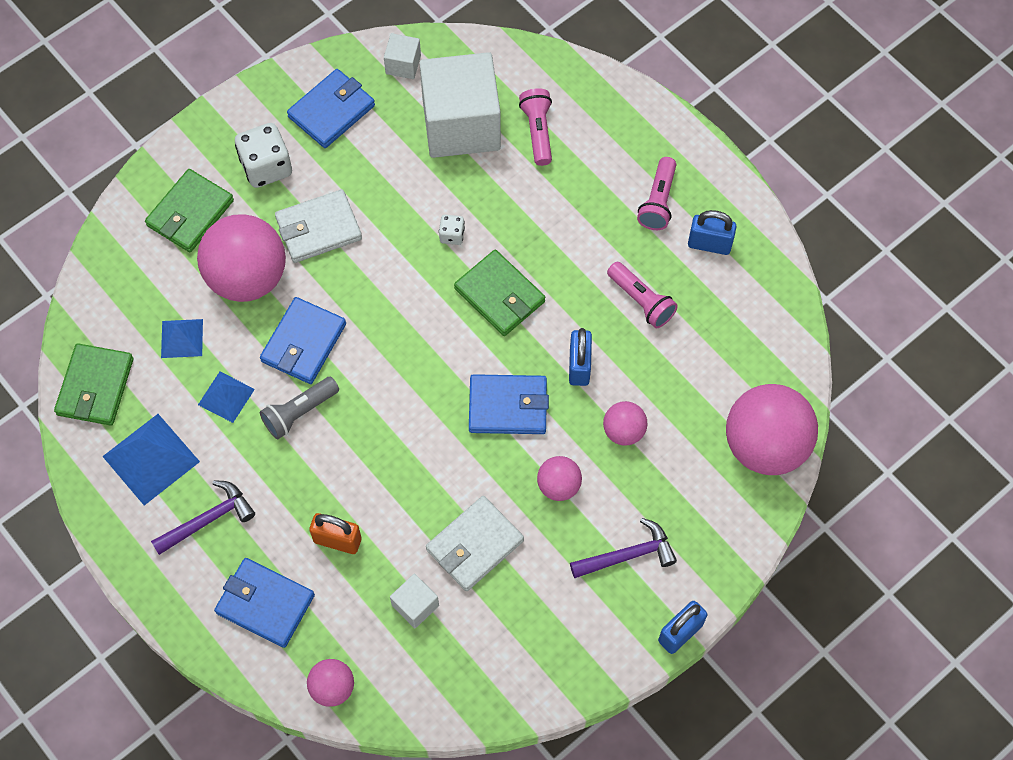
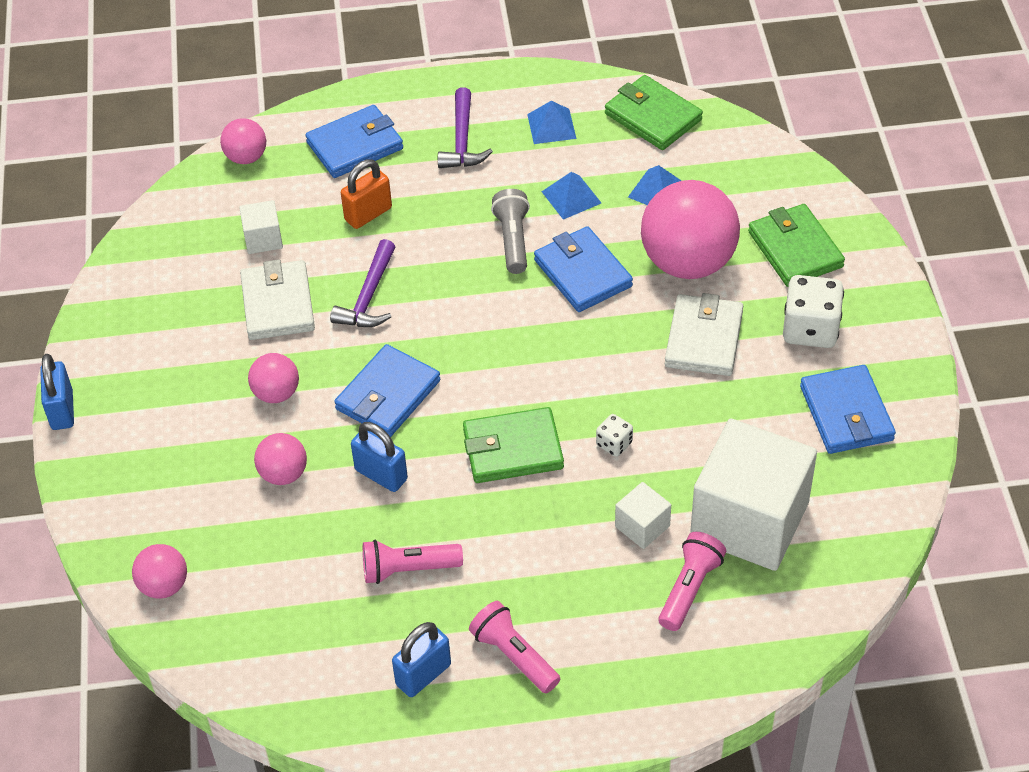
camera: 125 degrees right, 15 degrees down
(151, 458) = (551, 126): blue pyramid -> blue pyramid, size x0.61
(403, 64) = (869, 506): white cube -> white cube (642, 526)
(538, 132) = (689, 588): pink flashlight -> pink flashlight turned 90 degrees counterclockwise
(627, 555) = (165, 410): purple hammer -> purple hammer (369, 296)
(765, 445) = (164, 585): pink ball -> pink ball, size x0.49

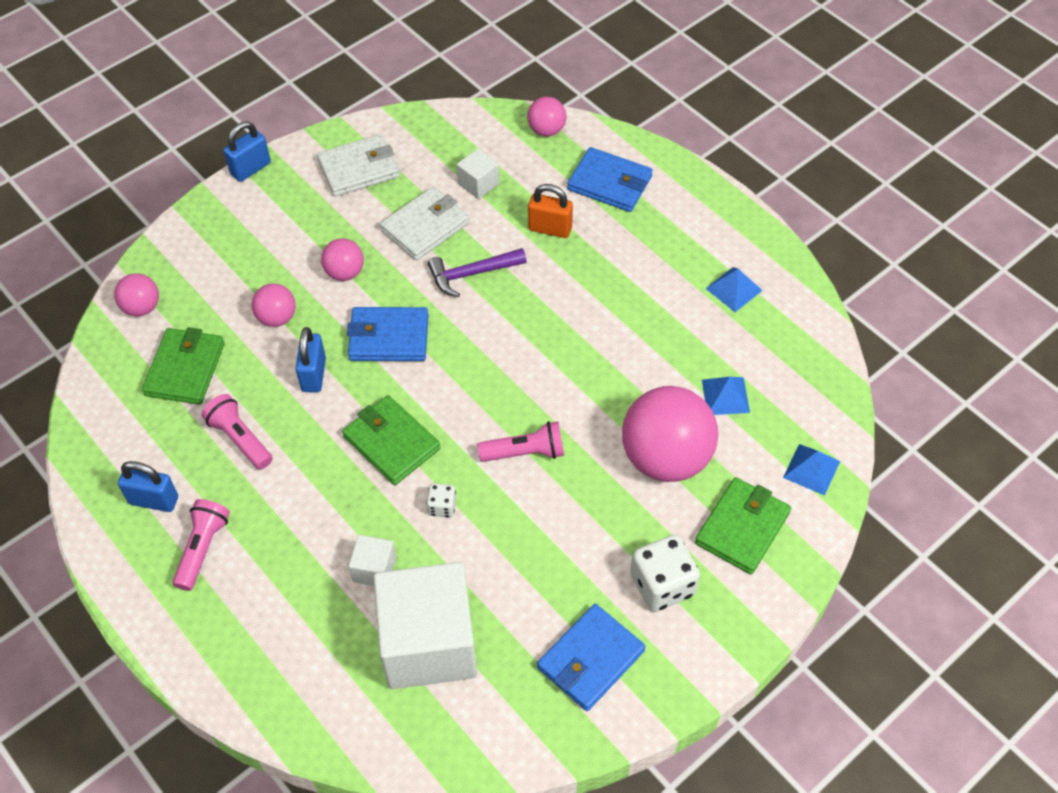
camera: 55 degrees right, 5 degrees up
(462, 140) = (670, 242): purple hammer -> none
(513, 240) = (595, 330): grey flashlight -> none
(571, 197) = (670, 342): blue pyramid -> blue pyramid (811, 469)
(582, 273) = (597, 393): blue wallet -> none
(653, 117) = (803, 350): green wallet -> green wallet (185, 369)
(689, 588) = (335, 635): pink flashlight -> pink flashlight (525, 452)
(703, 339) = (593, 512): white wallet -> white wallet (359, 169)

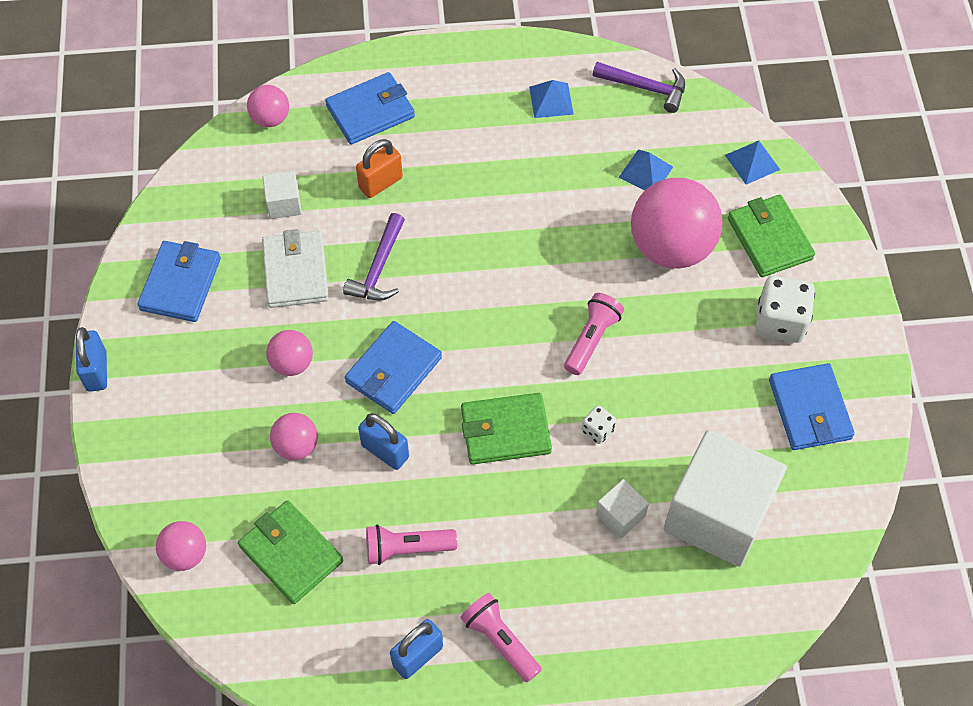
camera: 55 degrees left, 5 degrees up
(359, 169) = (180, 284): white wallet -> blue wallet
(811, 346) = (645, 88): none -> purple hammer

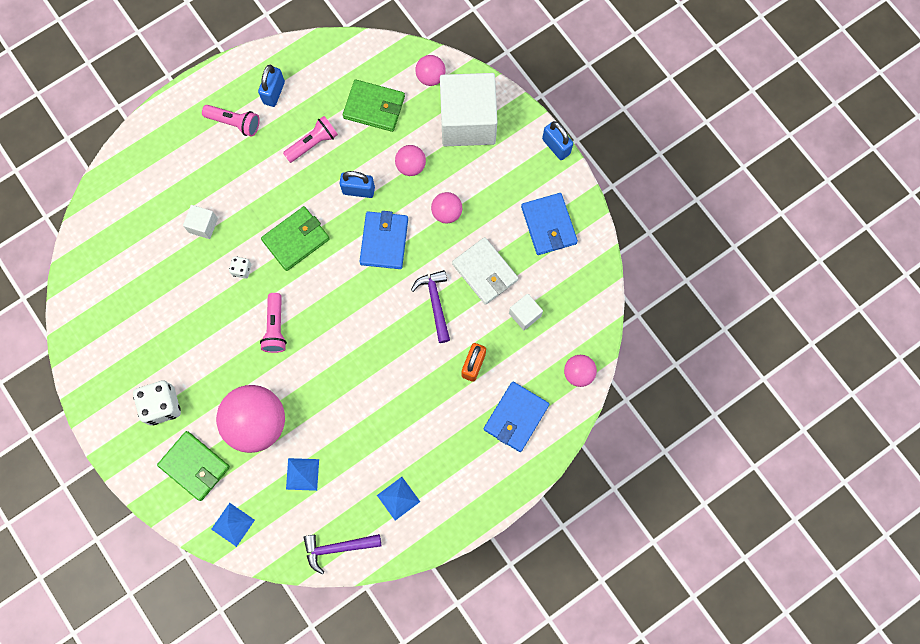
camera: 150 degrees right, 15 degrees up
(717, 514) = (147, 256): white cube -> white cube (468, 121)
(810, 409) = (119, 353): blue wallet -> none

